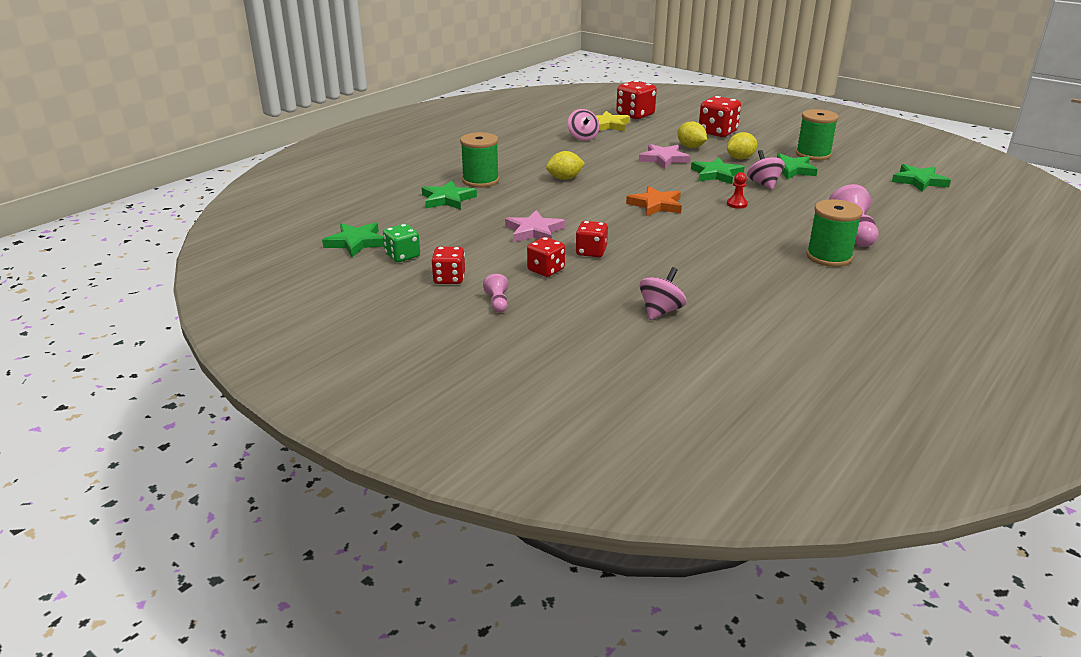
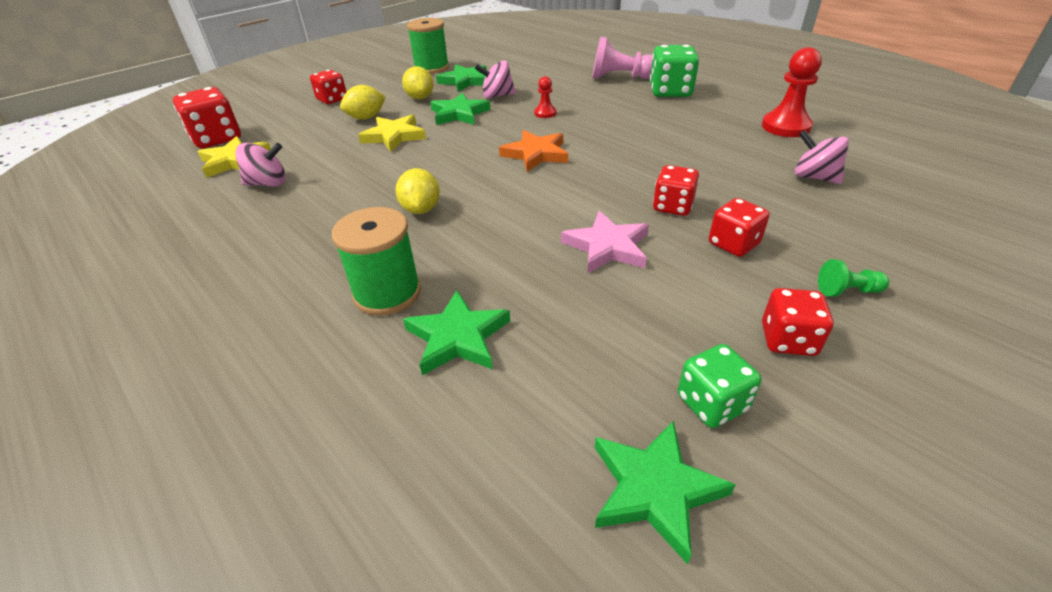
camera: 80 degrees left, 10 degrees up
(497, 303) = (847, 291): pink pawn -> green pawn
(663, 159) = (394, 136): pink star -> yellow star
(717, 132) = (332, 99): red dice -> red dice, size x0.65
(770, 310) = (785, 127): none -> red pawn
(829, 257) = (670, 92): green spool -> green dice
(919, 181) = (515, 43): green star -> none

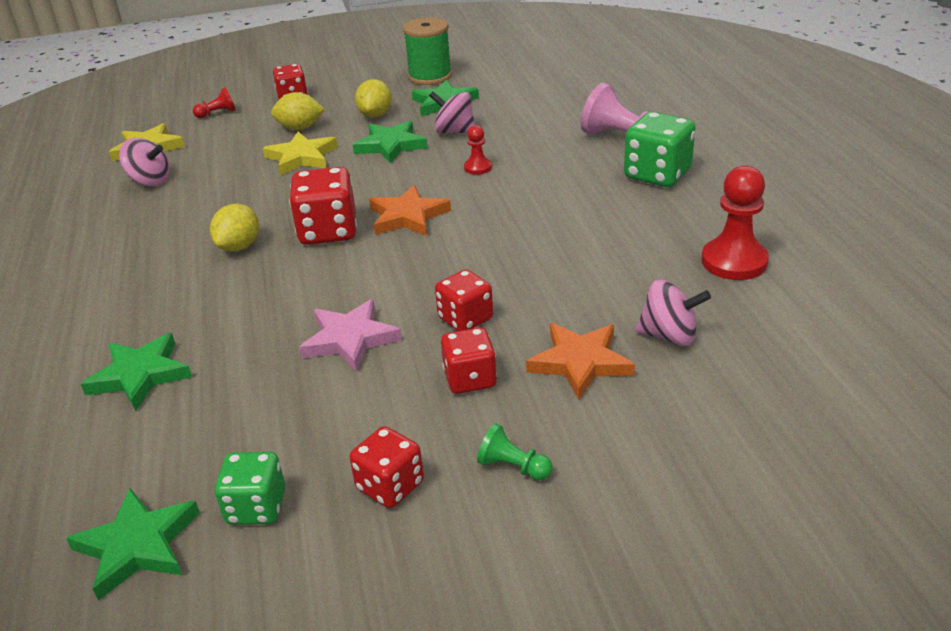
camera: 30 degrees right, 5 degrees down
(217, 139) = (156, 120): red dice -> red dice (328, 231)
(275, 123) = (217, 113): none -> red pawn
(387, 293) = (132, 318): green spool -> none
(787, 209) = (580, 362): none -> orange star
(814, 177) = (669, 336): pink spinning top -> pink spinning top turned 120 degrees clockwise

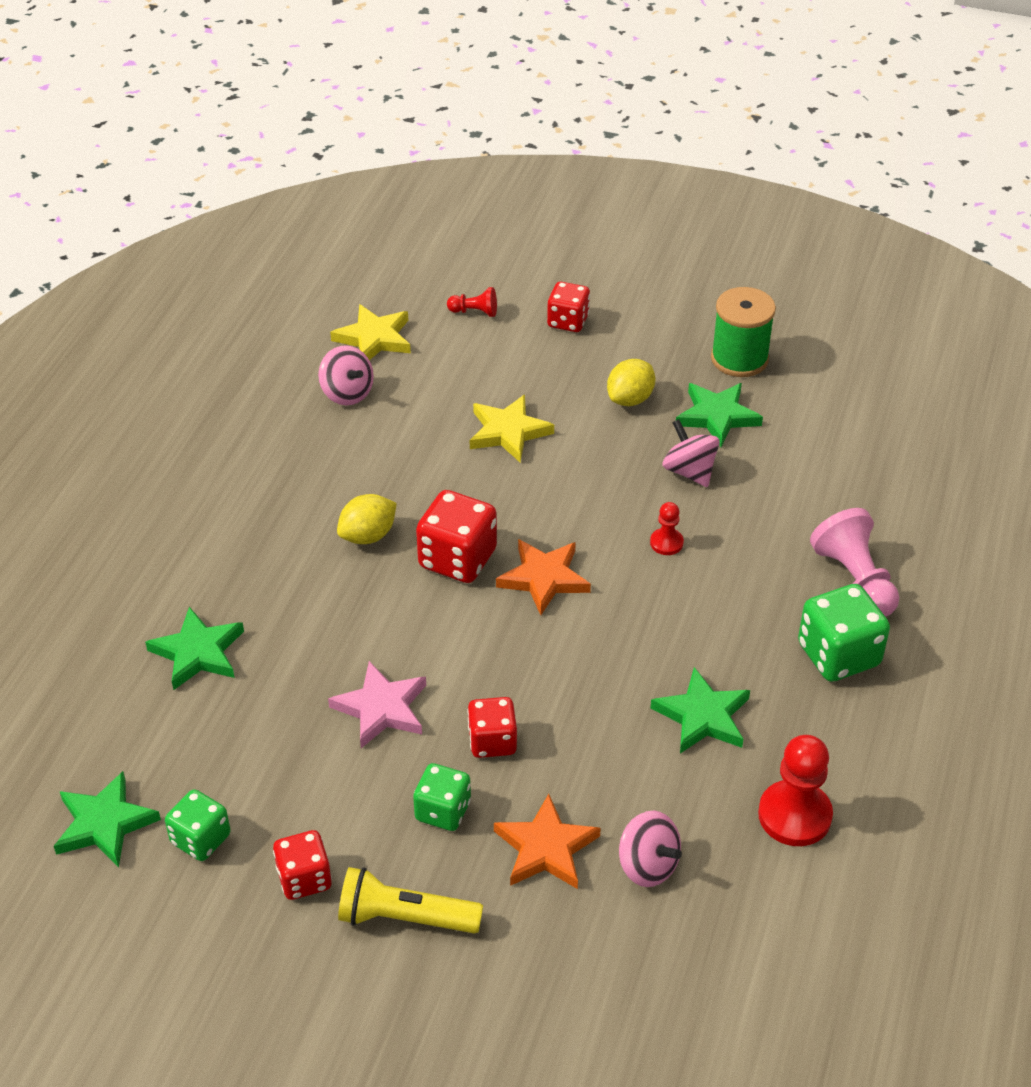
camera: 30 degrees right, 10 degrees up
(300, 128) = (539, 381): yellow lemon -> none
(391, 145) = (608, 459): green star -> green star (703, 716)
(470, 379) = (443, 811): red dice -> green dice
(513, 467) = (405, 918): green pawn -> yellow flashlight

